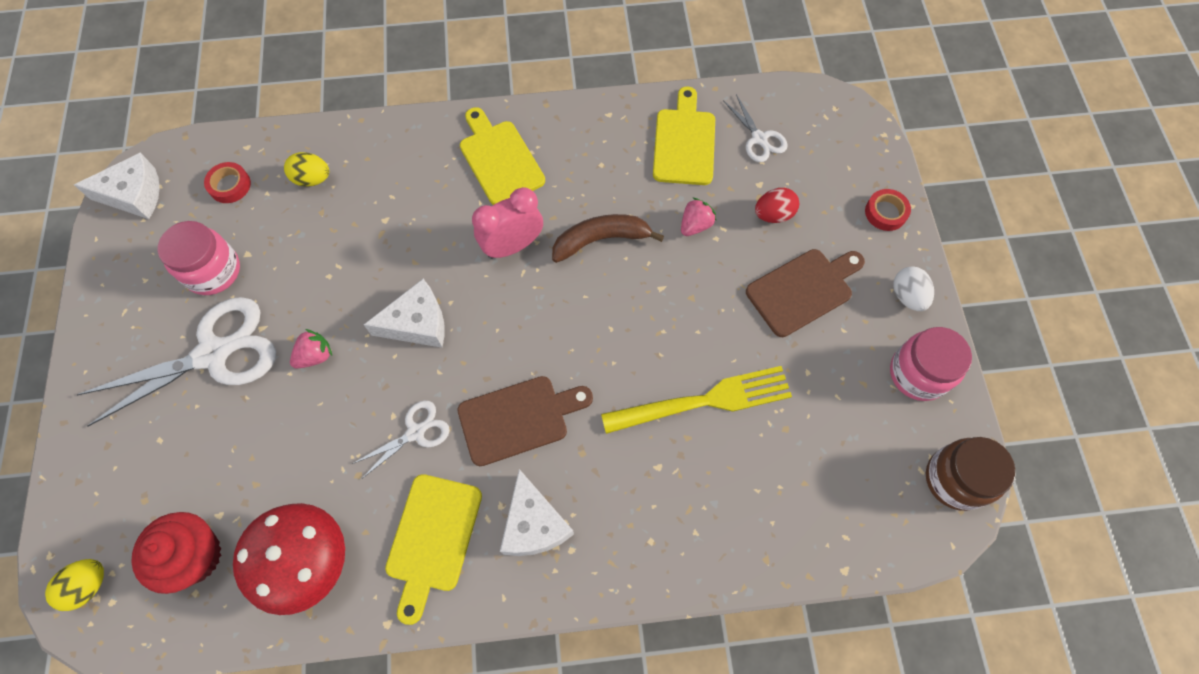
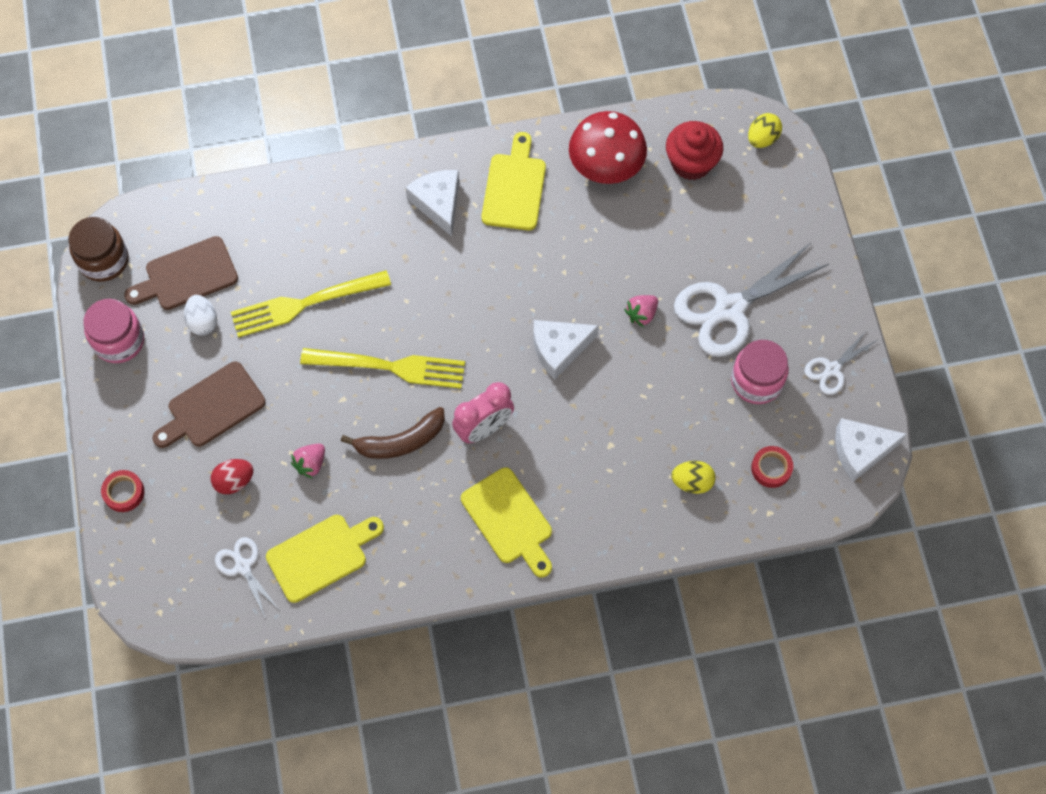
camera: 175 degrees right, 0 degrees up
(415, 432) = (542, 261): white scissors -> white scissors (832, 369)
(518, 418) = (459, 278): brown cutting board -> brown cutting board (187, 275)
(608, 318) = (390, 367): none -> yellow fork
(684, 142) = (321, 555): yellow cutting board -> yellow cutting board turned 120 degrees counterclockwise
(907, 296) = (117, 409): white egg -> white egg (203, 322)

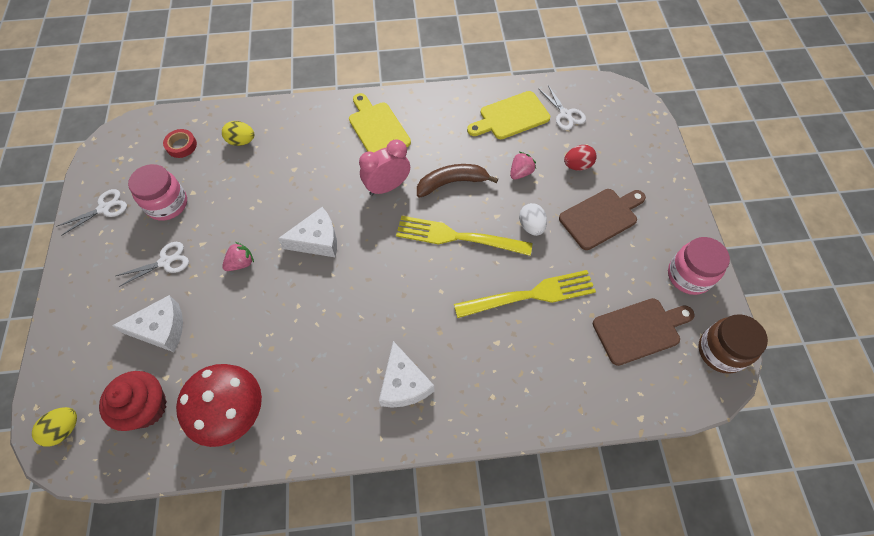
camera: 175 degrees left, 5 degrees down
(124, 492) = (659, 164): red tape -> none
(203, 322) = (618, 286): white egg -> white egg (531, 226)
(514, 188) = (327, 394): yellow cutting board -> none
(730, 309) = (165, 262): white scissors -> white scissors, size x0.50
(860, 451) = (112, 152): white cheese -> white cheese (161, 329)

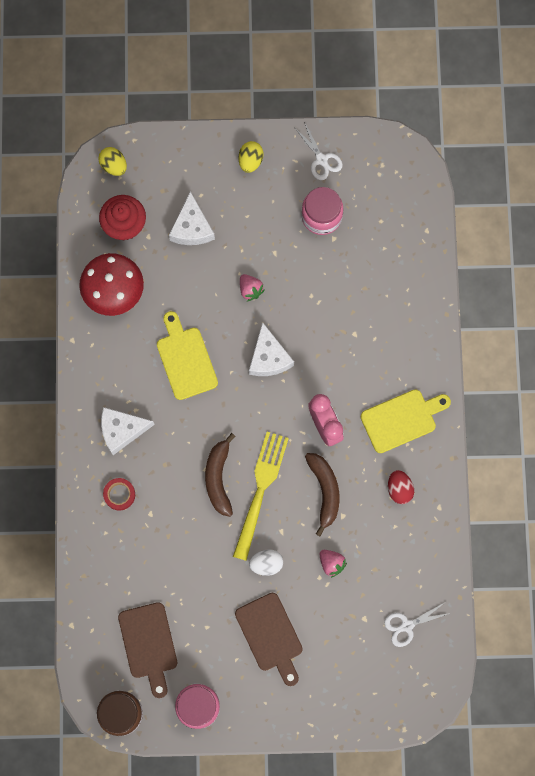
camera: 95 degrees right, 15 degrees up
(165, 262) = (258, 223): white scissors -> none
(181, 146) = (392, 221): red tape -> red tape (119, 494)
(241, 141) = (394, 280): yellow egg -> yellow egg (250, 161)
(449, 277) = (218, 478): none -> brown banana
(511, 117) = (407, 564): yellow cutting board -> yellow cutting board (185, 359)
(530, 295) = (192, 550): yellow fork -> none
(577, 165) = (336, 625): red egg -> red egg (399, 489)

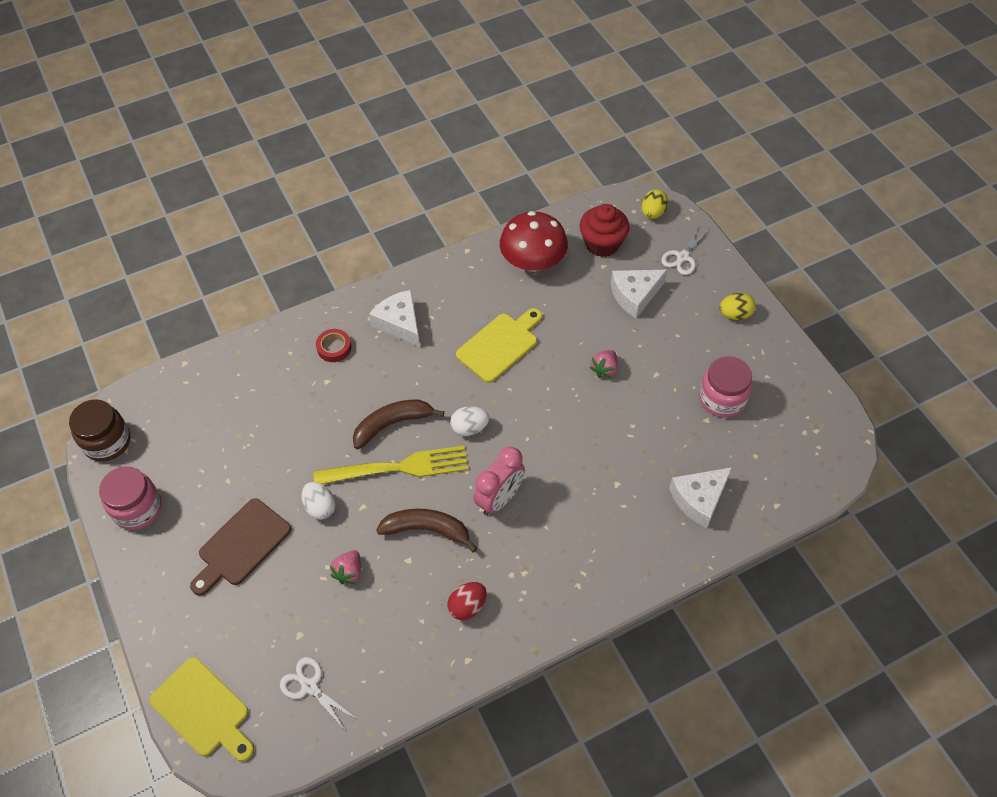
camera: 65 degrees right, 20 degrees down
(149, 644) = (189, 436): brown cutting board -> none
(252, 420) = (469, 428): none -> white egg
(269, 357) = (544, 415): white cheese -> white cheese (699, 499)
(321, 159) = (781, 373): white scissors -> white scissors (683, 257)
(325, 491) = (427, 530): brown banana -> brown banana turned 135 degrees counterclockwise
(402, 419) = (549, 573): yellow cutting board -> yellow cutting board (203, 710)

